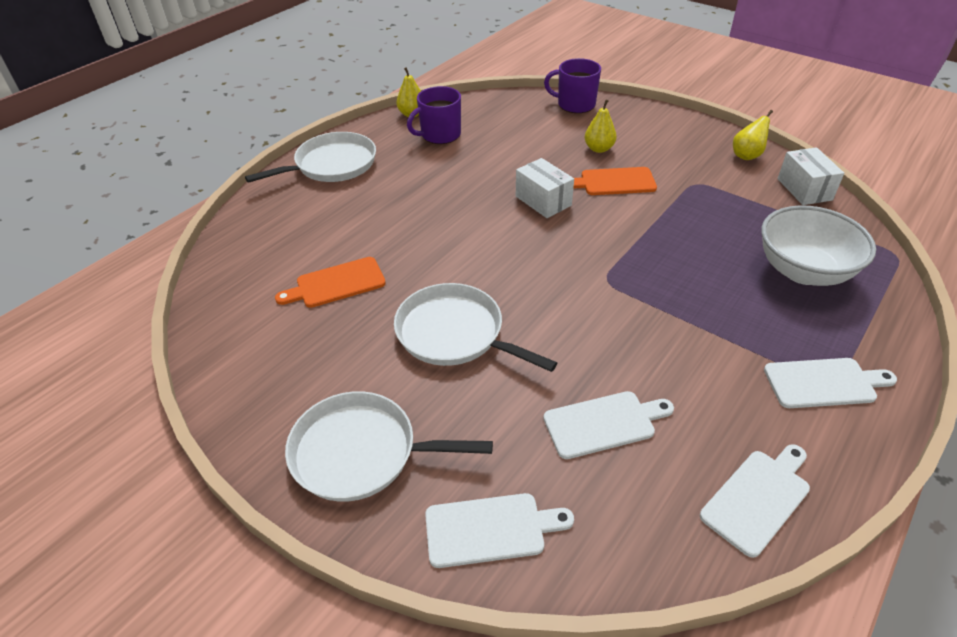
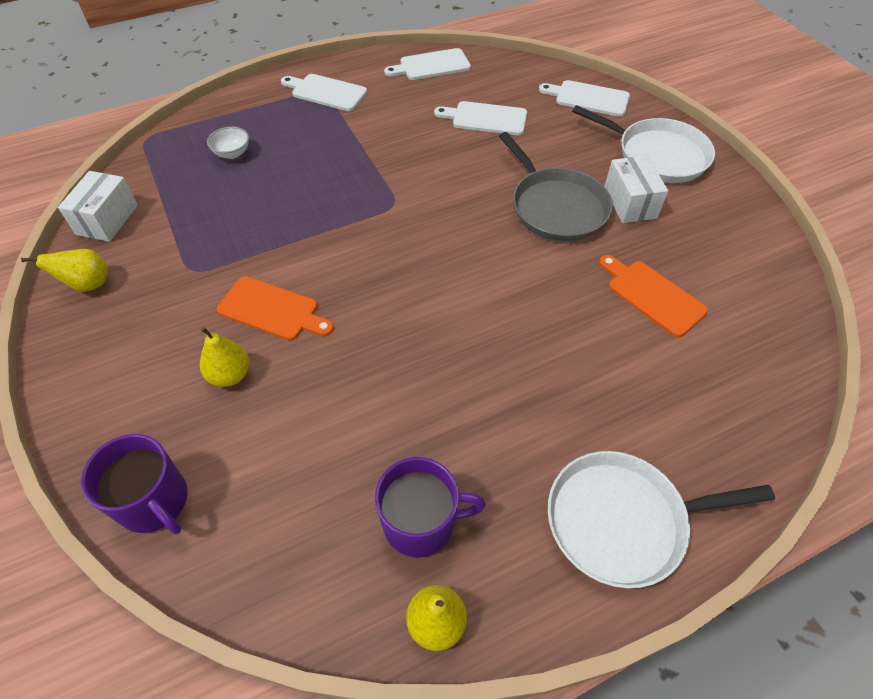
camera: 155 degrees left, 10 degrees up
(336, 284) = (652, 295): orange cutting board -> orange cutting board turned 135 degrees counterclockwise
(455, 333) = (555, 207): white pan -> grey pan
(543, 201) = (374, 316): white box -> white box (630, 203)
(803, 271) = (232, 153): white bowl -> white bowl, size x0.43

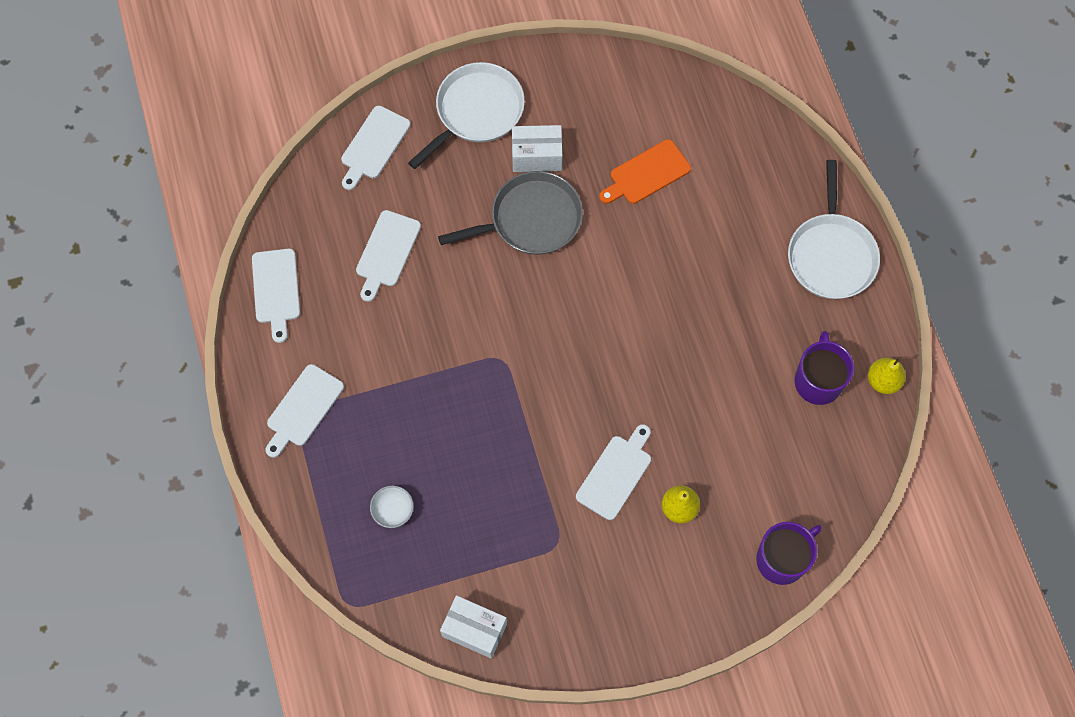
camera: 80 degrees left, 15 degrees up
(88, 284) = (560, 636): yellow pear -> none
(272, 310) = (615, 474): orange cutting board -> white cutting board

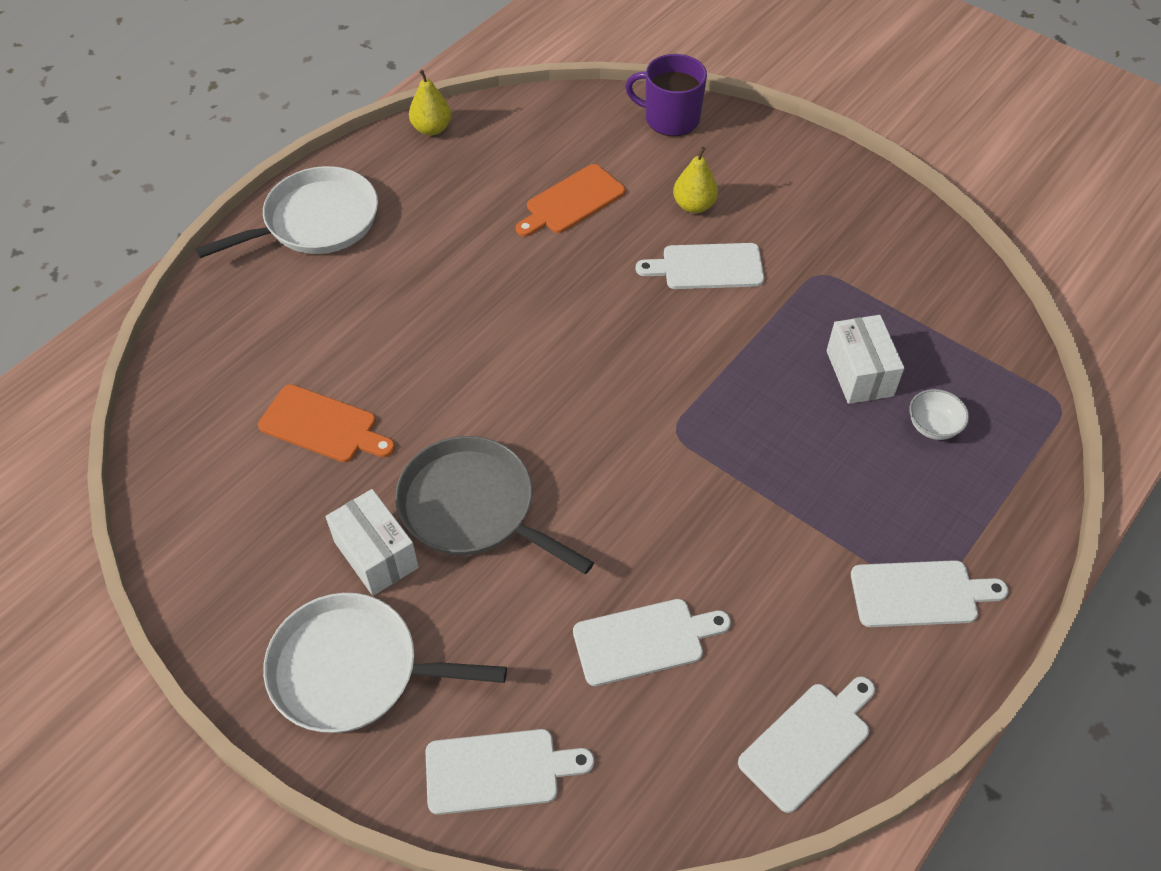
camera: 125 degrees left, 15 degrees down
(474, 630) = (965, 289): white box -> white box (859, 373)
(739, 428) = (572, 202): none -> orange cutting board
(818, 381) = (470, 170): purple mug -> none

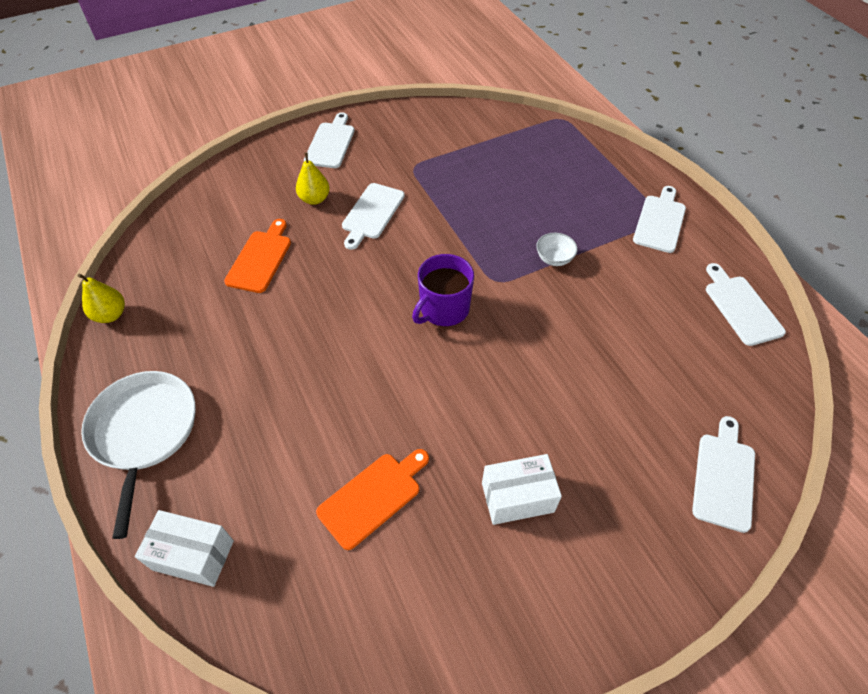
camera: 65 degrees left, 0 degrees up
(353, 670) = (615, 548): white pan -> none
(473, 507) = (503, 417): grey pan -> none
(572, 202) = (260, 258): orange cutting board -> orange cutting board turned 150 degrees counterclockwise
(644, 640) = (649, 358): white cutting board -> white cutting board (330, 143)
(670, 119) = (227, 180): purple mug -> purple mug (443, 309)
(859, 373) = (498, 182): white box -> white box (193, 555)
(933, 426) = (552, 169): white bowl -> white bowl (554, 258)

